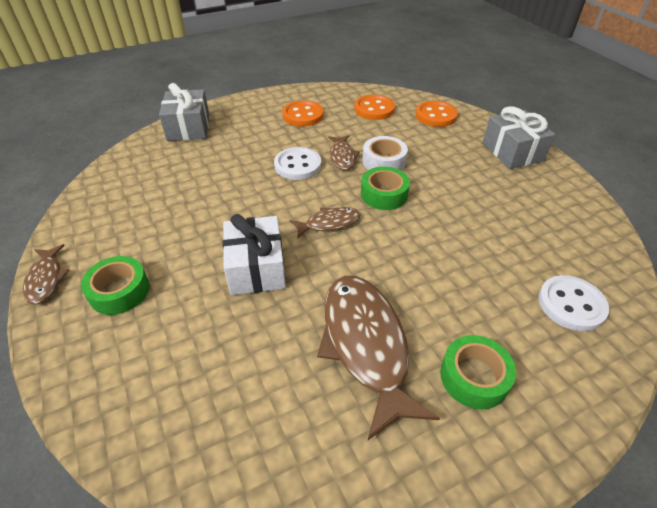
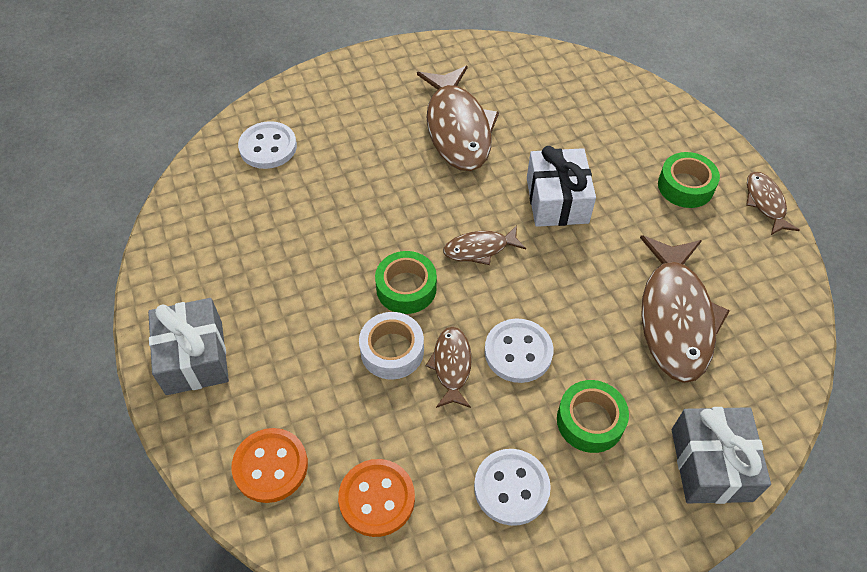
camera: 175 degrees left, 10 degrees up
(179, 189) = (675, 317): none -> brown fish
(303, 115) = (511, 488): orange button -> white button
(474, 377) = (379, 103): green tape -> green tape (590, 421)

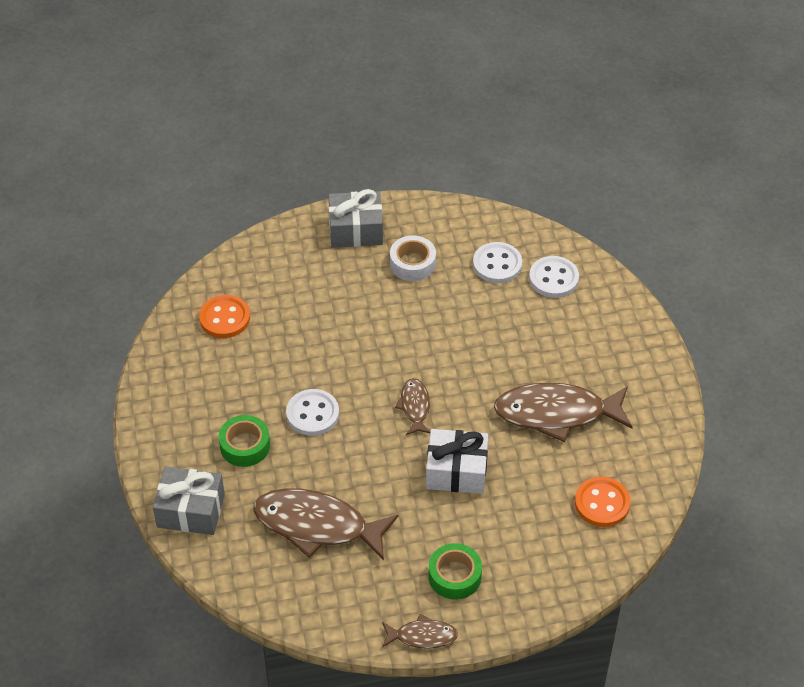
camera: 100 degrees right, 5 degrees down
(270, 466) = (263, 266): orange button -> orange button (602, 503)
(392, 351) = (333, 339): white tape -> white tape (412, 263)
(406, 288) = (387, 354): green tape -> none
(451, 366) = (311, 372): brown fish -> none
(511, 488) = (210, 390): white button -> white button (497, 264)

